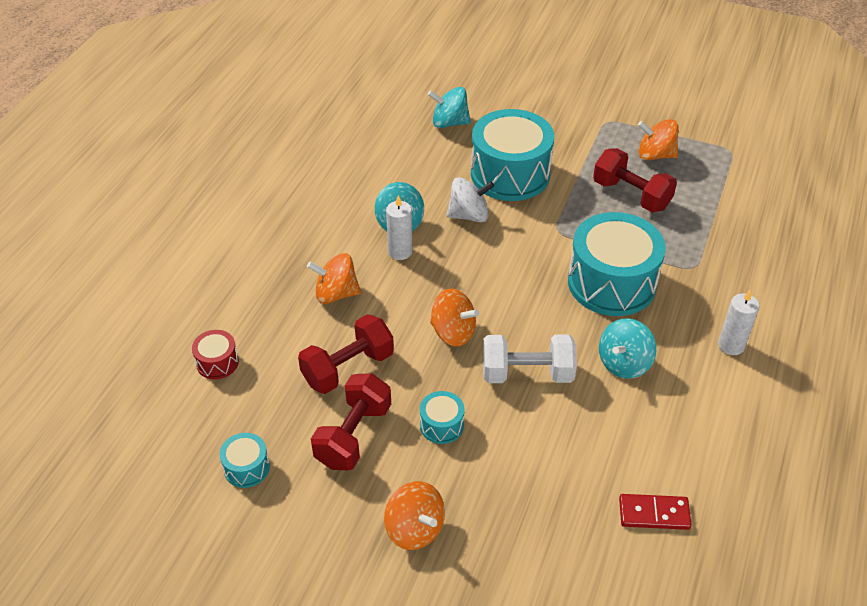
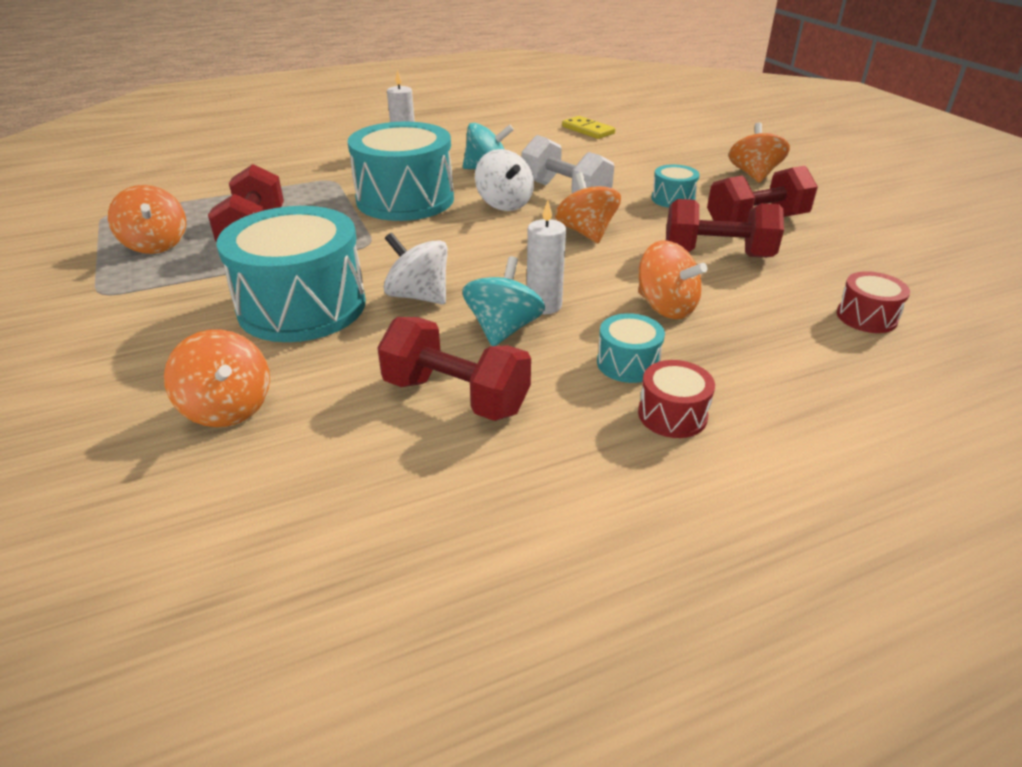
camera: 135 degrees left, 10 degrees down
(246, 468) = (877, 243): turquoise drum -> turquoise drum (628, 363)
(274, 228) = (672, 415): none -> red drum
(373, 180) = (456, 396): none -> red dumbbell
(449, 123) = (228, 408): turquoise spinning top -> orange spinning top
(545, 326) = (504, 204): none -> white spinning top
(654, 514) = (588, 130): red domino -> yellow domino

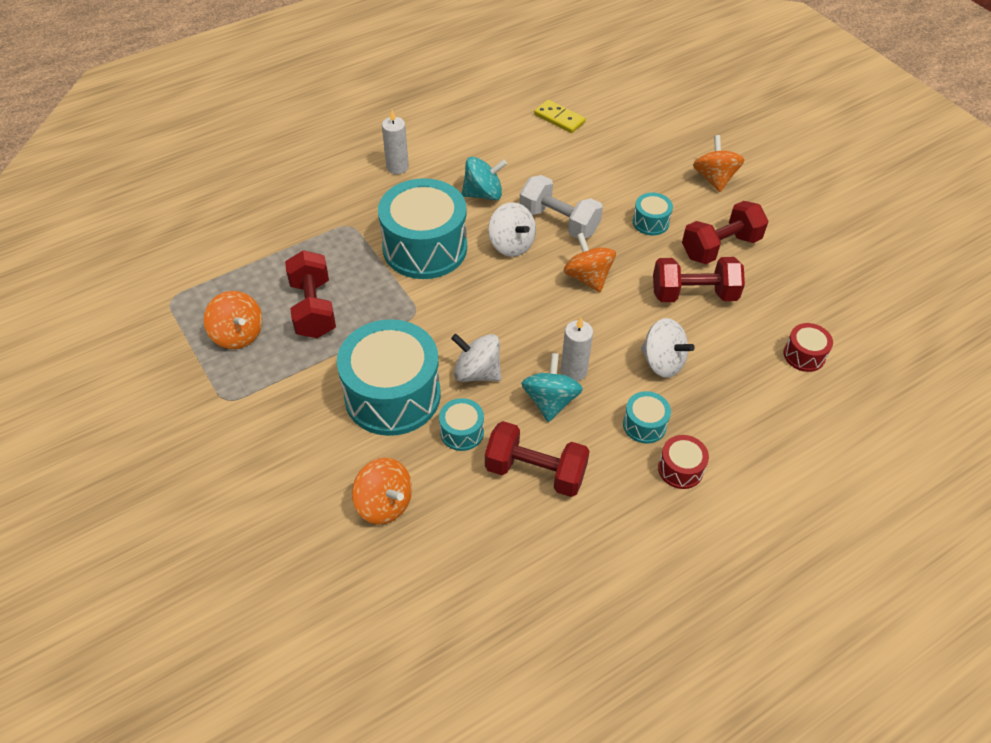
camera: 10 degrees left, 15 degrees up
(372, 347) = (462, 432): none -> turquoise drum
(665, 307) = (662, 362): orange spinning top -> white spinning top

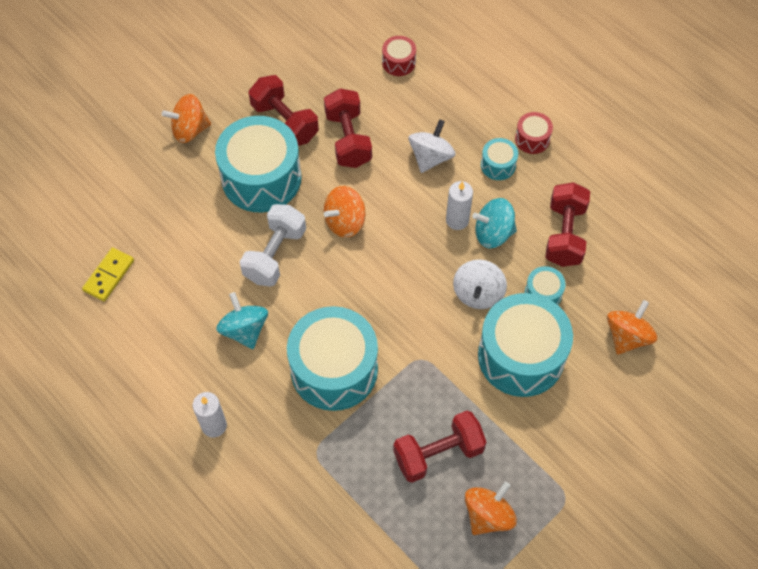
camera: 100 degrees left, 10 degrees up
(511, 245) = (314, 291): white spinning top -> none
(650, 222) = (261, 178): turquoise drum -> turquoise drum, size x2.25

